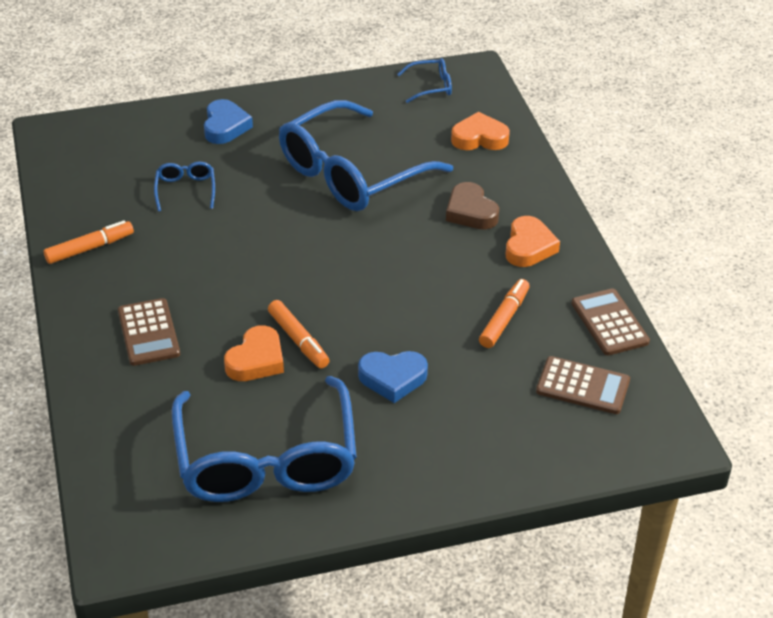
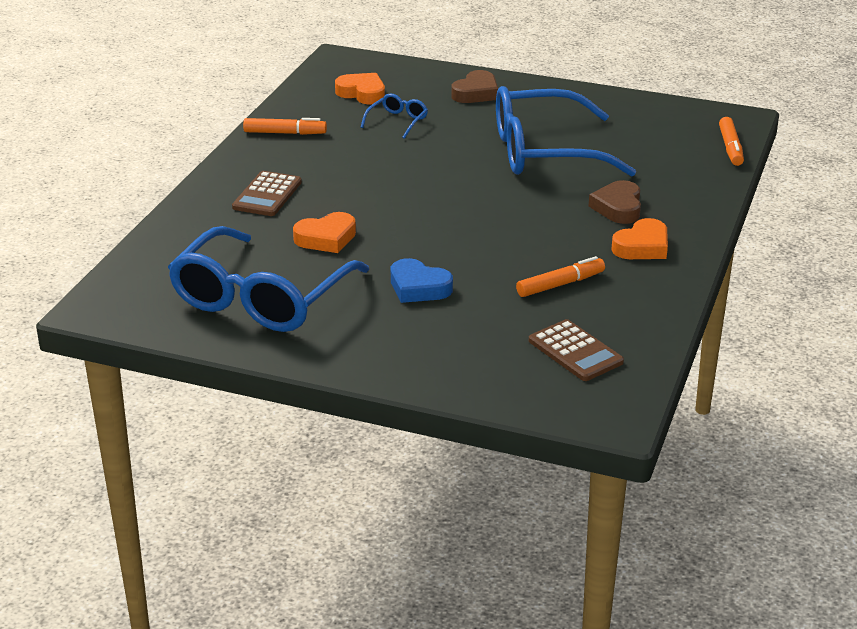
camera: 35 degrees right, 10 degrees down
(225, 126) = (476, 93): blue heart -> brown heart
(298, 340) = (373, 238): orange marker -> orange marker (730, 148)
(431, 86) = (685, 117): blue glasses -> none
(479, 138) = (687, 163): orange heart -> orange heart (362, 93)
(609, 323) = (653, 320): brown calculator -> none

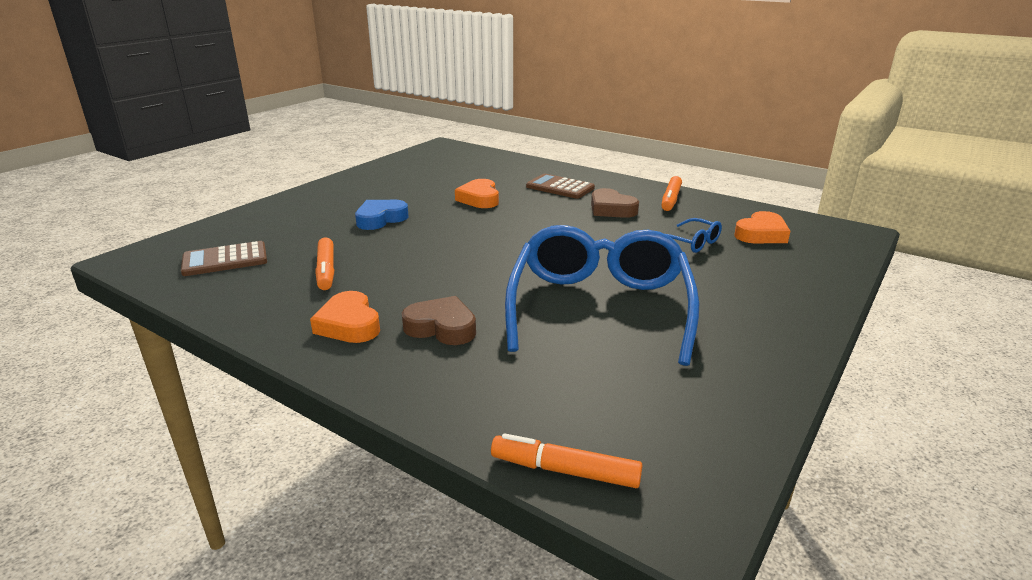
camera: 105 degrees right, 5 degrees down
(261, 298) = (414, 177): blue glasses -> none
(476, 93) = (771, 291): brown heart -> brown heart (611, 209)

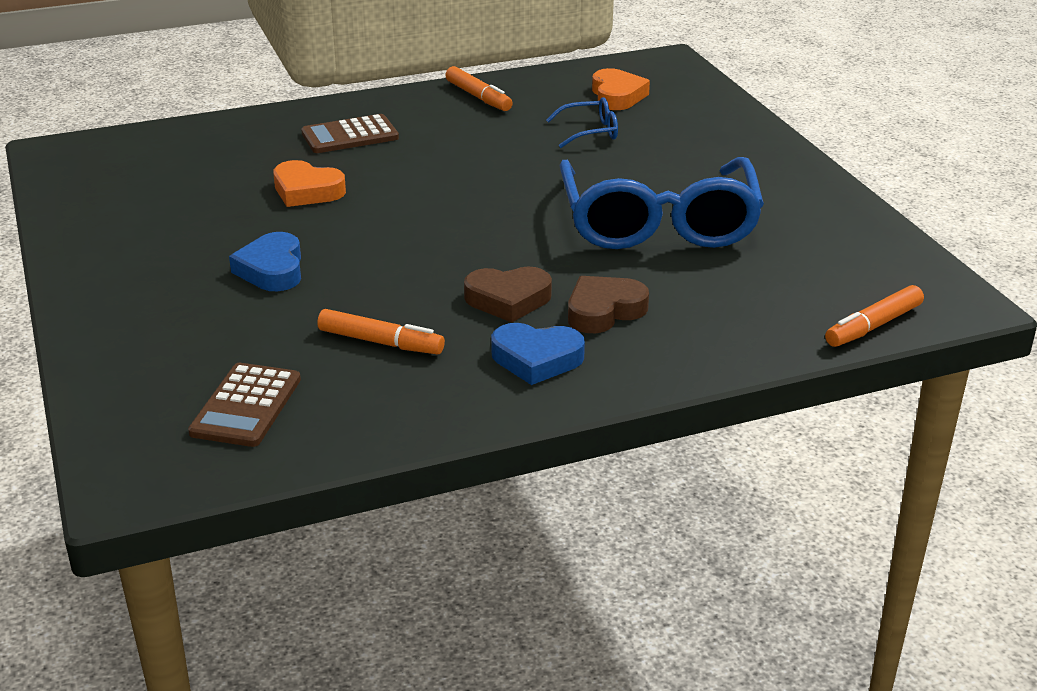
camera: 55 degrees left, 5 degrees up
(349, 324) = (536, 359): orange heart -> blue heart
(599, 307) = (658, 223): blue glasses -> blue glasses turned 135 degrees counterclockwise
(611, 209) = (456, 134): brown heart -> brown heart (508, 300)

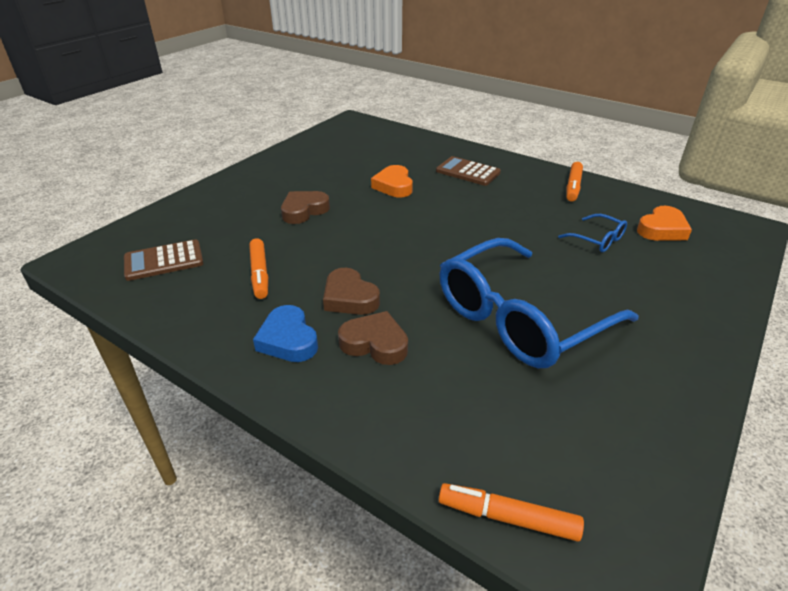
camera: 55 degrees right, 5 degrees up
(272, 269) = (304, 211): blue heart -> brown heart

